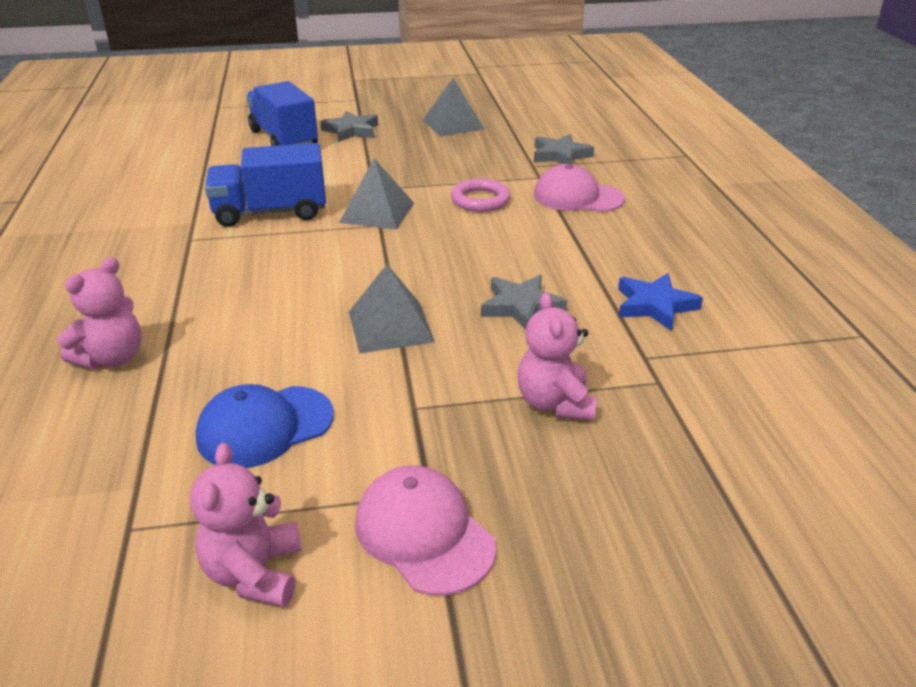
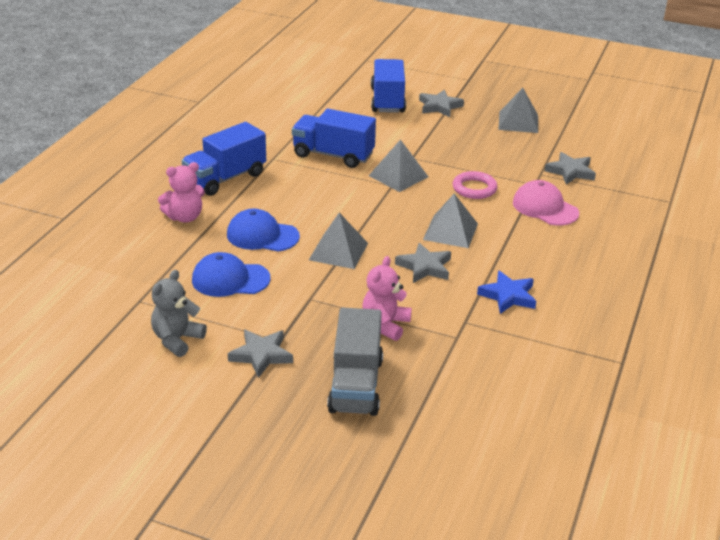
camera: 30 degrees right, 0 degrees up
(138, 284) = (225, 178): none -> blue truck
(255, 573) = (177, 340): pink teddy bear -> grey teddy bear
(260, 343) = (262, 235): none -> blue cap
(424, 533) = (261, 355): pink cap -> grey star
(505, 254) = (450, 231): none -> grey pyramid
(611, 516) = (355, 385): none -> grey truck

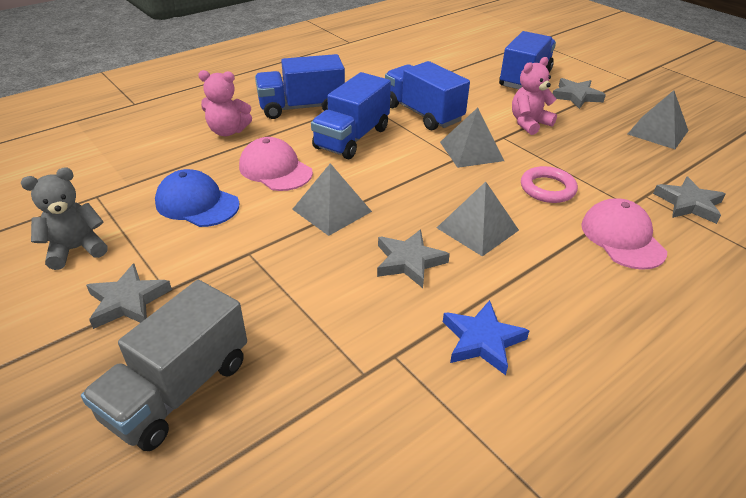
camera: 30 degrees right, 5 degrees up
(262, 235) = (275, 169): blue cap -> pink cap
(297, 192) = (352, 138): none -> blue truck
(385, 325) = (294, 319): pink teddy bear -> pink teddy bear (529, 123)

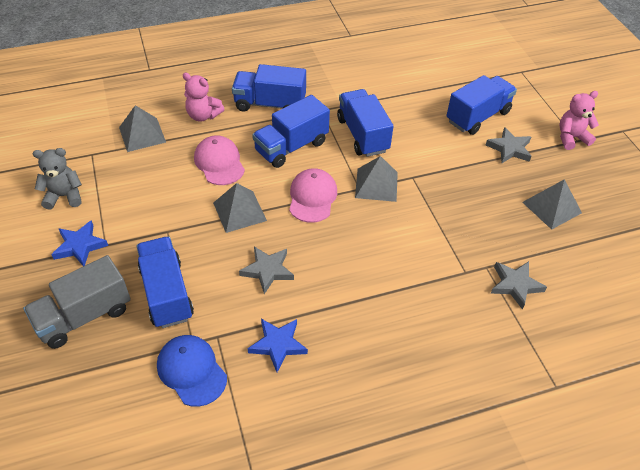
camera: 20 degrees right, 10 degrees up
(128, 301) = (80, 246): grey star -> blue star
(197, 203) = (152, 179): blue cap -> blue cap (191, 371)
(290, 323) = (167, 293): none -> blue truck
(477, 229) = (332, 258): grey pyramid -> grey pyramid (142, 134)
(529, 123) = (444, 168): pink teddy bear -> pink teddy bear (571, 138)
(547, 188) = (411, 238): pink ring -> none
(622, 238) = (435, 299): pink cap -> pink cap (312, 197)

